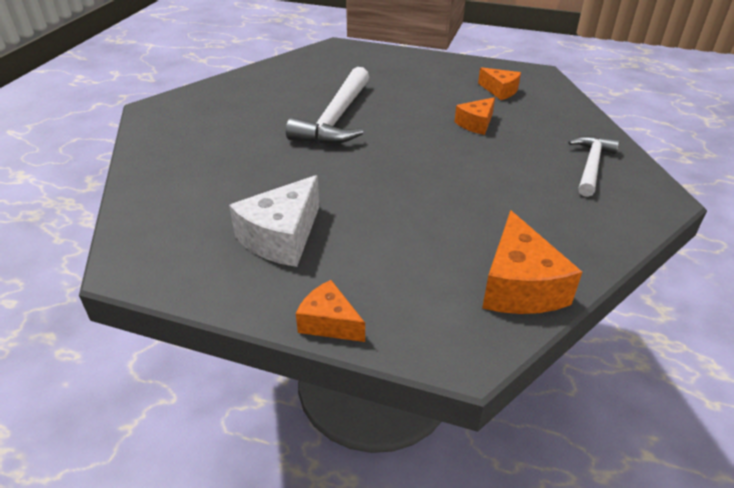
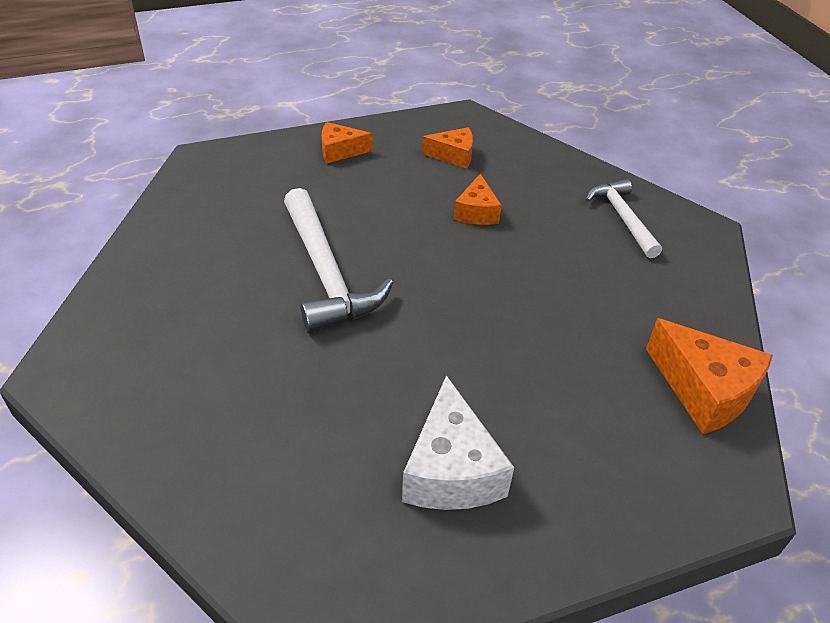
camera: 40 degrees left, 5 degrees up
(329, 323) = (608, 540): orange cheese -> orange cheese (340, 151)

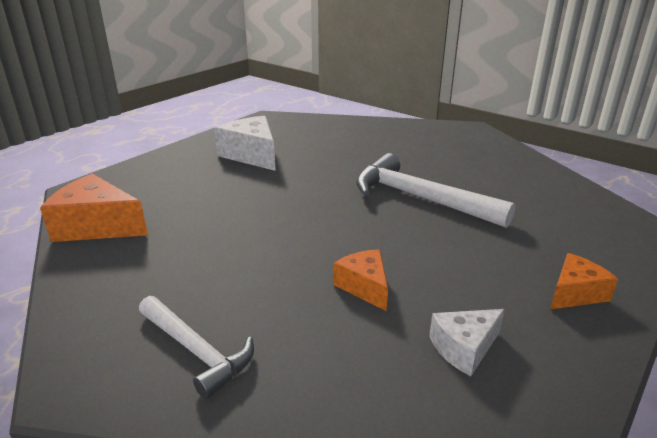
camera: 150 degrees right, 15 degrees down
(453, 155) = (464, 348): orange cheese -> white cheese

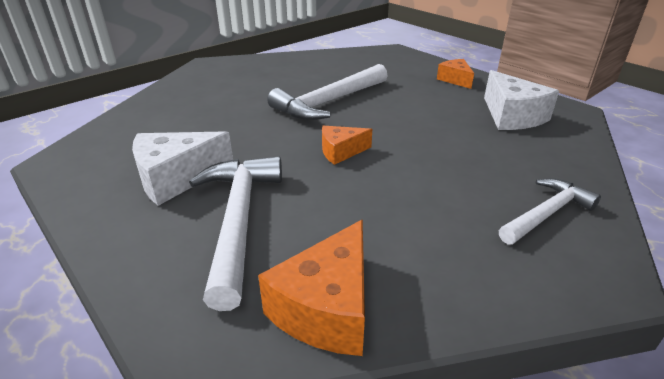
camera: 80 degrees left, 5 degrees up
(197, 184) = (238, 221): none -> white hammer
(364, 286) = (454, 138): orange cheese -> orange cheese (341, 152)
(464, 348) = (512, 116): white cheese -> white cheese, size x1.67

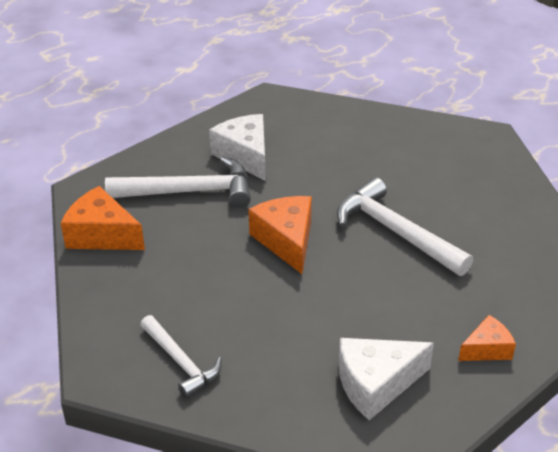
camera: 90 degrees right, 5 degrees up
(341, 152) = (286, 240): orange cheese -> orange cheese, size x1.67

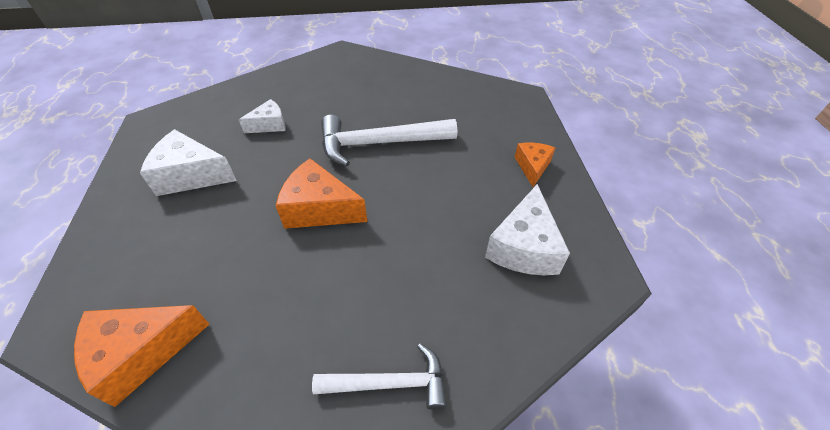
camera: 55 degrees left, 10 degrees up
(189, 192) = (180, 240): white hammer -> none
(340, 157) = (269, 125): none -> white cheese

